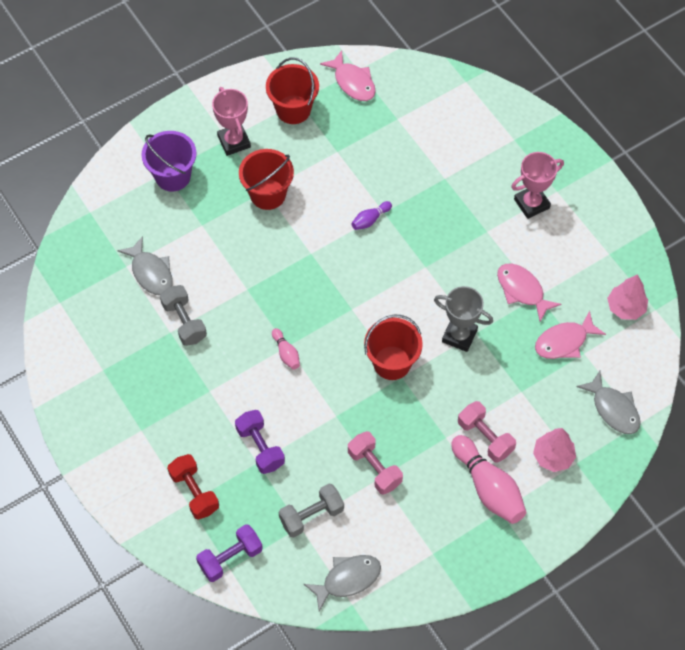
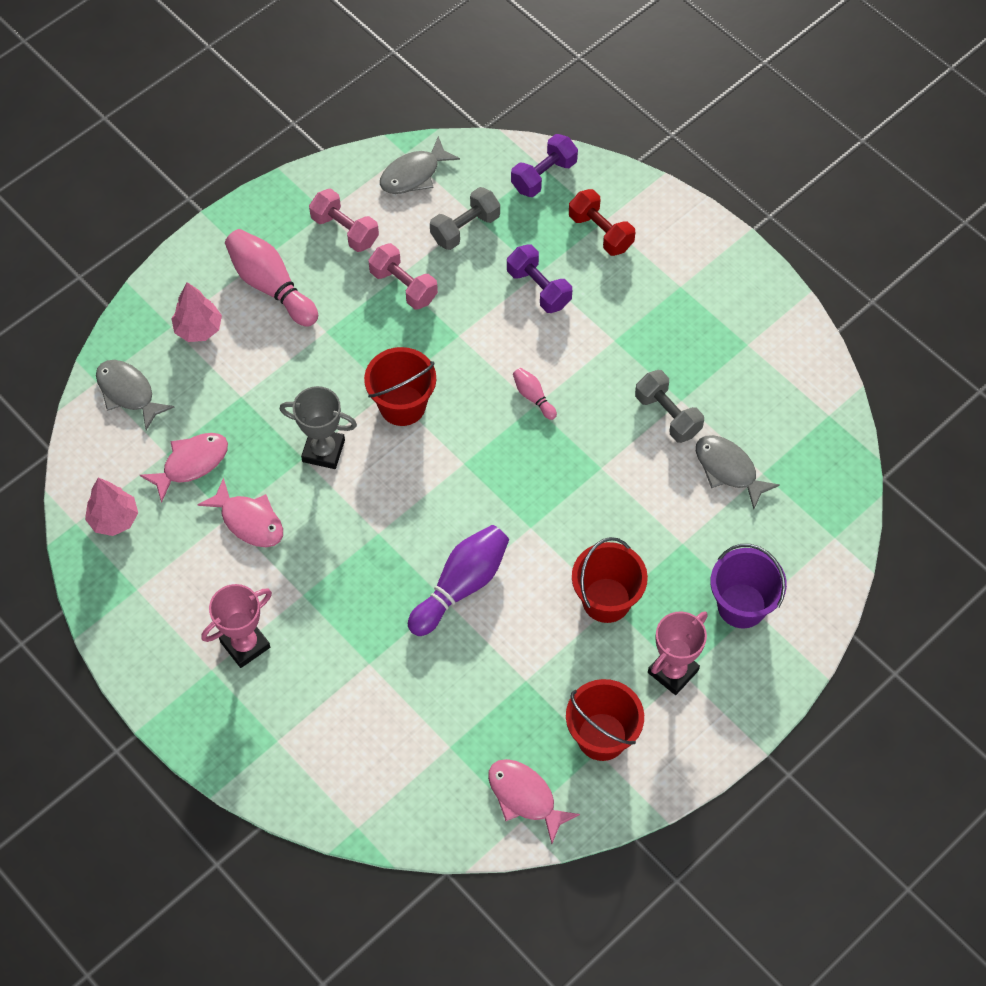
camera: 170 degrees right, 0 degrees up
(234, 141) = (673, 671): pink trophy -> pink trophy turned 75 degrees clockwise
(370, 220) = (461, 586): purple bowling pin -> purple bowling pin, size x2.06
(485, 437) = (279, 338): pink dumbbell -> pink dumbbell (345, 230)

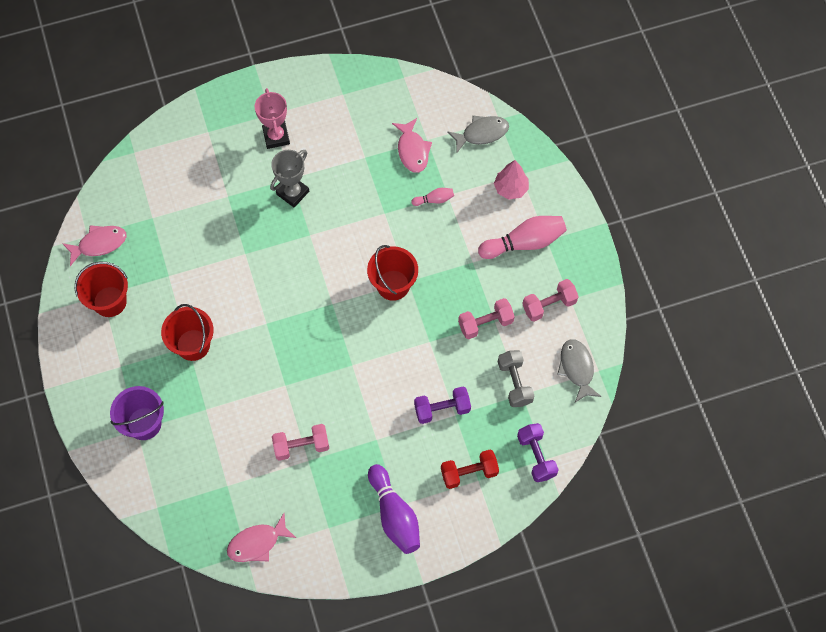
camera: 115 degrees right, 5 degrees up
(114, 519) = (395, 97): pink tree -> none
(249, 521) = (356, 167): pink fish -> pink fish (257, 543)
(323, 451) = (383, 226): grey trophy -> grey trophy (292, 193)
(461, 586) = (249, 266): purple bowling pin -> purple bowling pin (394, 515)
(533, 397) = (358, 367): pink bowling pin -> pink bowling pin (434, 200)
(667, 415) = (301, 446): grey dumbbell -> pink dumbbell
(673, 671) = (126, 361): pink trophy -> none
(728, 469) = (241, 465): grey fish -> none

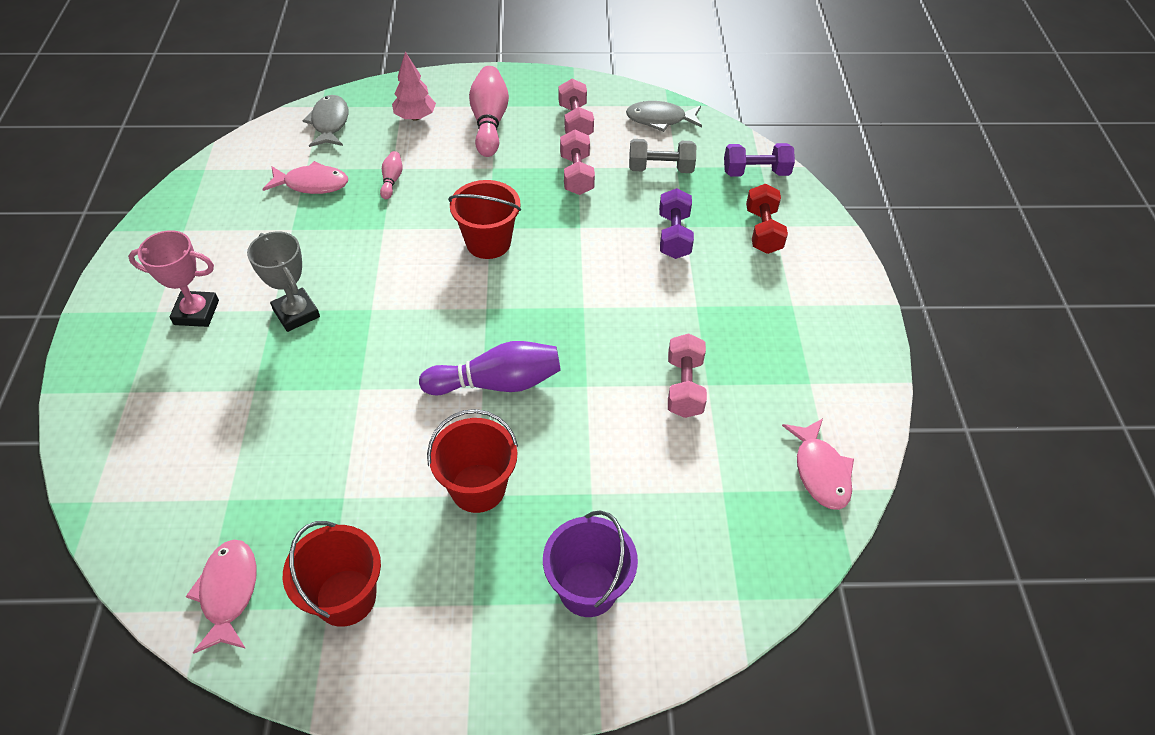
camera: 75 degrees left, 15 degrees down
(394, 515) = (804, 311): purple bowling pin -> purple bowling pin (497, 383)

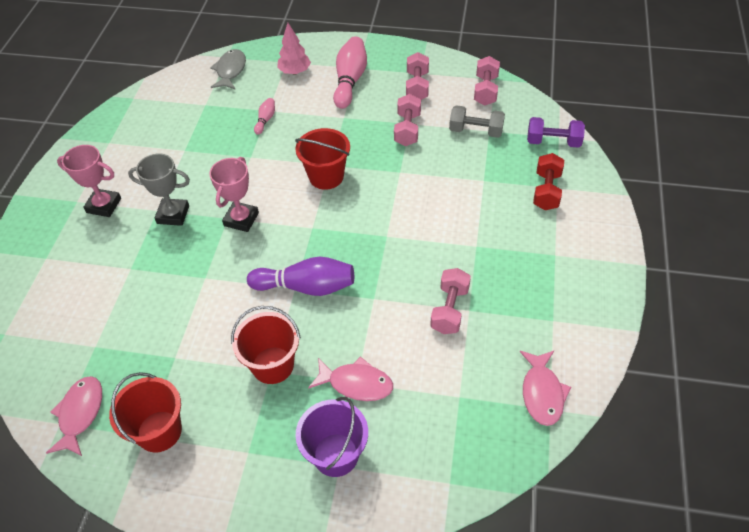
camera: 15 degrees right, 0 degrees up
(296, 313) = (173, 215): grey trophy -> grey trophy turned 60 degrees counterclockwise
(312, 184) = (207, 117): pink fish -> pink fish (356, 383)
(390, 308) = (241, 219): none -> pink trophy
(660, 119) = (485, 90): grey fish -> pink dumbbell
(674, 236) = (472, 187): purple dumbbell -> none

